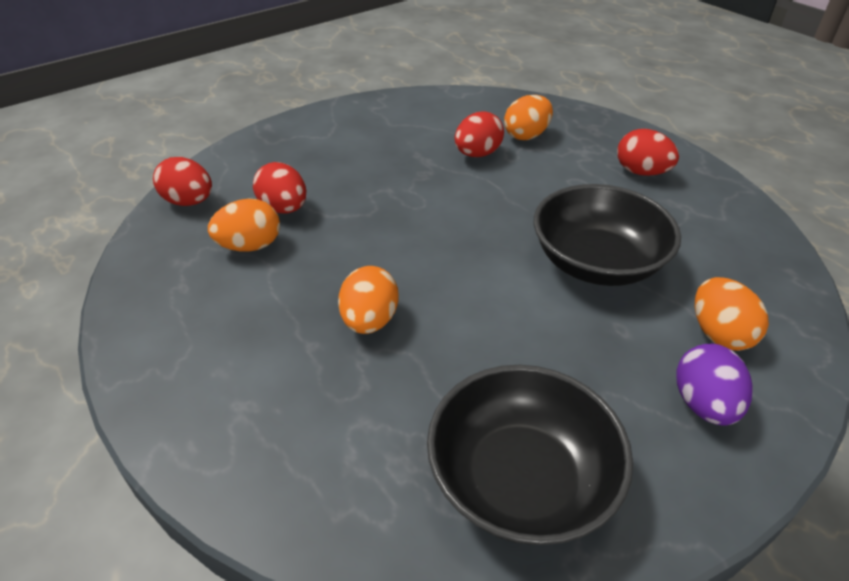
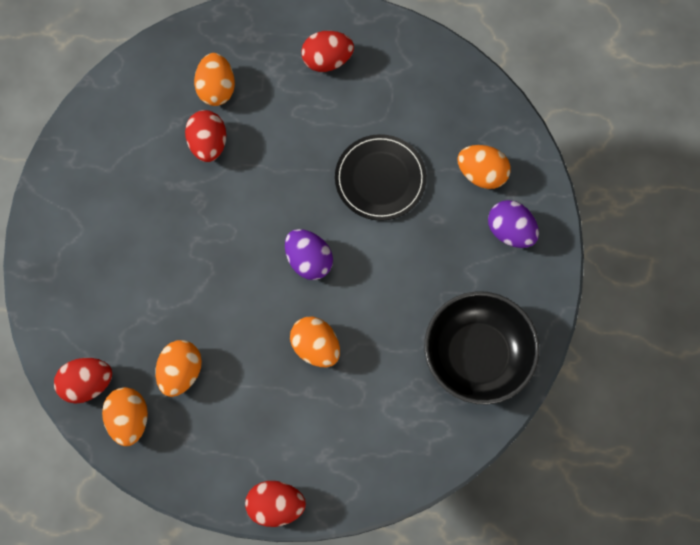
camera: 50 degrees left, 30 degrees up
(172, 241) = (130, 419): none -> orange egg
(284, 208) = (156, 324): red egg -> red egg (276, 505)
(453, 263) = (309, 260): none -> purple egg
(596, 262) = (380, 179): black bowl -> black plate

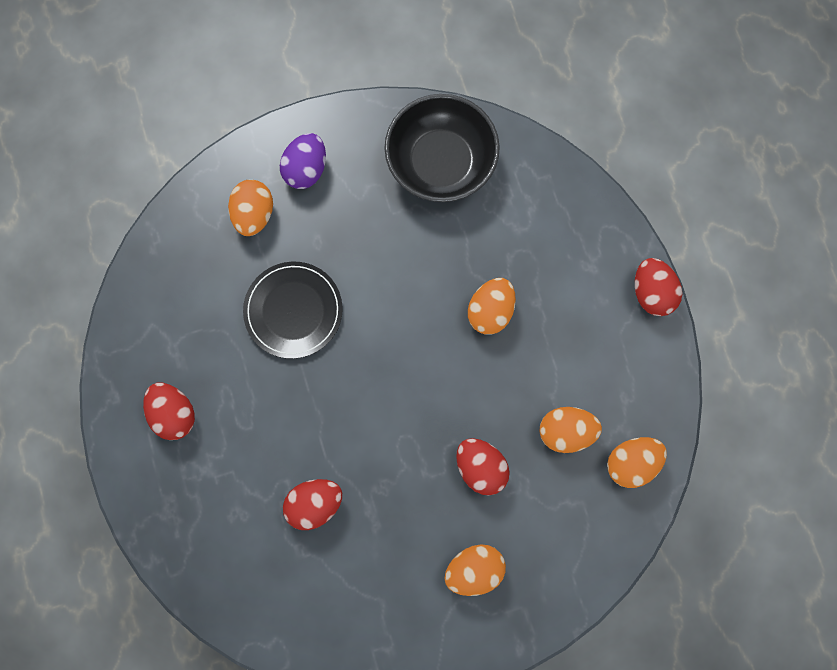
camera: 110 degrees left, 5 degrees up
(88, 383) = (614, 520): red egg -> red egg (480, 467)
(217, 89) = (247, 521): orange egg -> orange egg (474, 569)
(309, 260) = (406, 350): purple egg -> none

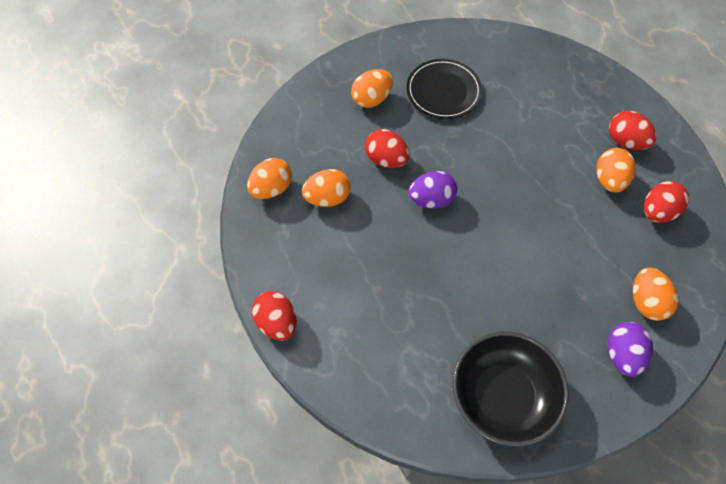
camera: 165 degrees right, 15 degrees down
(293, 311) = (574, 232): black plate -> black plate (443, 91)
(315, 504) = (497, 111): red egg -> red egg (657, 211)
(442, 396) = (431, 199): none -> purple egg
(490, 311) = (413, 272): orange egg -> orange egg (609, 180)

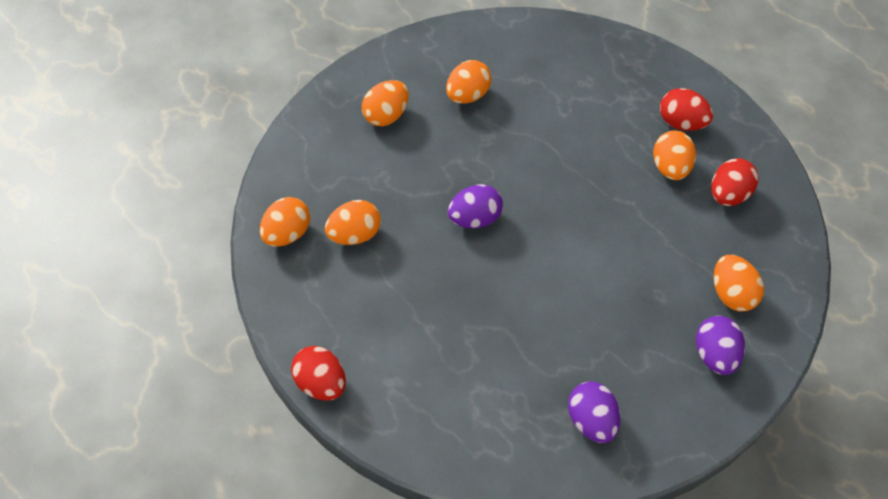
camera: 10 degrees left, 5 degrees down
(386, 159) = (415, 181): red egg -> none
(443, 91) = (467, 95): black plate -> orange egg
(502, 395) = (591, 420): black bowl -> purple egg

